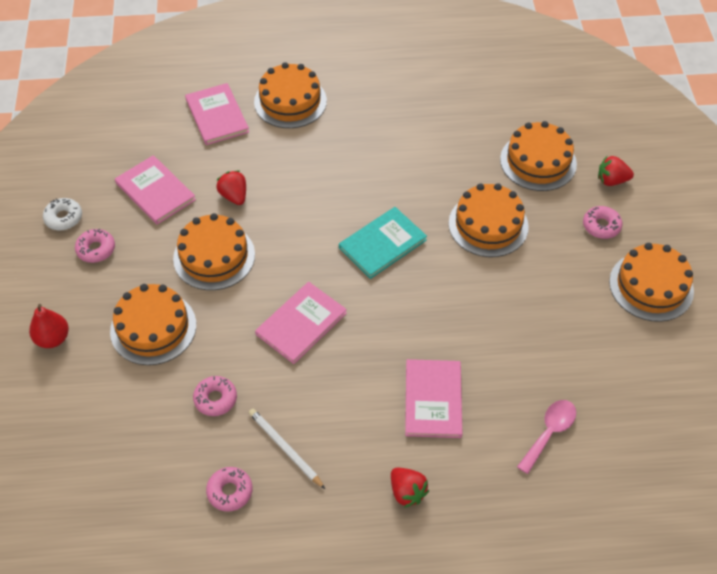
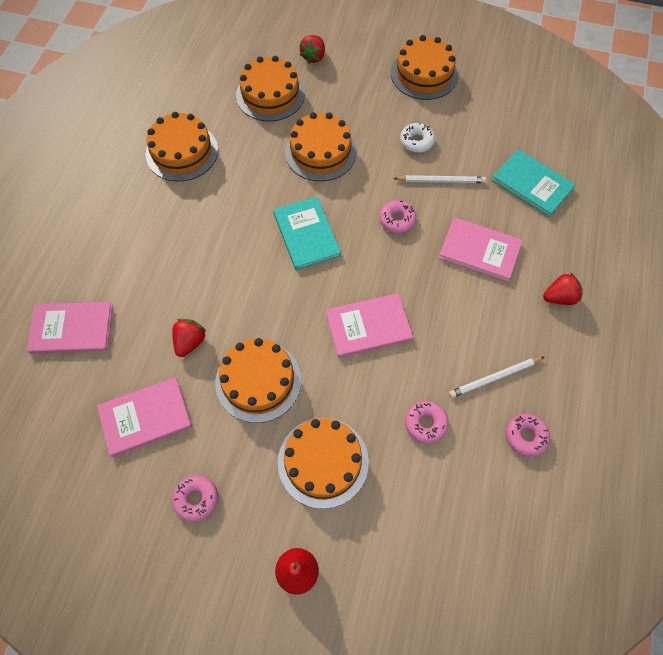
camera: 70 degrees left, 10 degrees up
(63, 218) = (134, 526): white donut -> white donut (416, 141)
(234, 196) = (190, 342): red strawberry -> red strawberry turned 120 degrees clockwise
(290, 101) = (92, 256): orange cake -> orange cake (182, 152)
(301, 324) = (368, 326): pink book -> pink book turned 75 degrees counterclockwise
(507, 341) = (441, 181): none -> white pencil
(549, 432) = (532, 184): pink spoon -> turquoise book
(601, 226) = (355, 80): pink donut -> pink donut (397, 220)

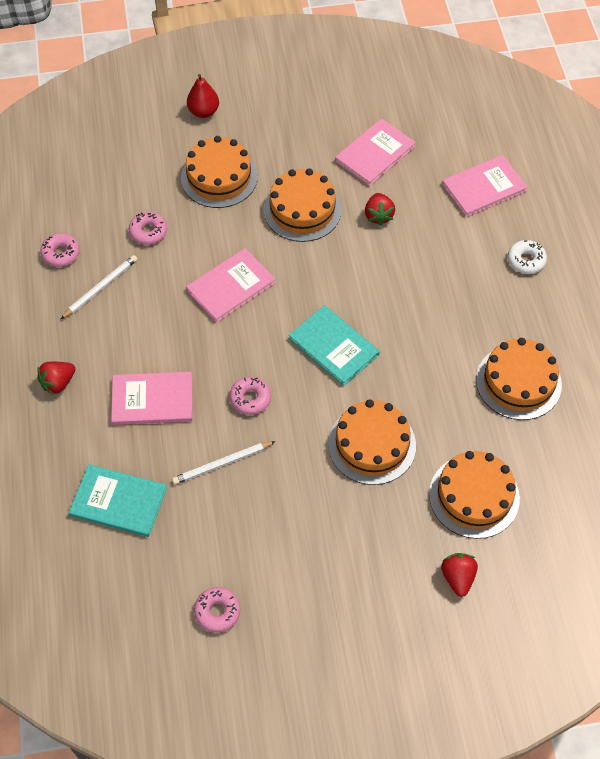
camera: 155 degrees right, 5 degrees down
(196, 499) = (300, 122): pink donut -> pink donut (217, 611)
(416, 141) = (271, 504): white donut -> white donut (526, 260)
(424, 74) = (304, 612): orange cake -> none

